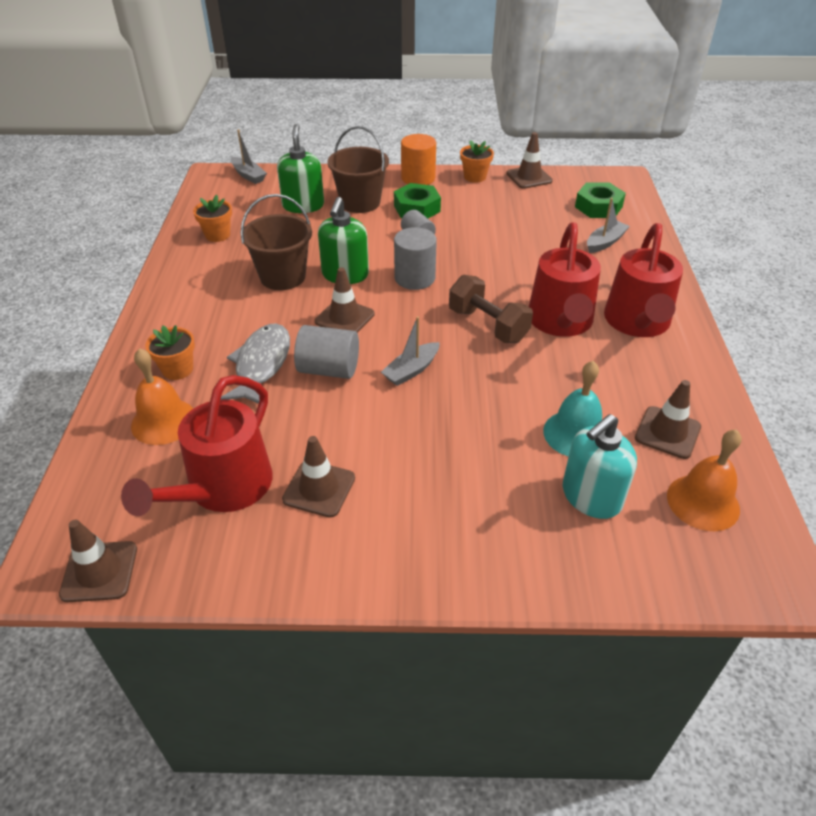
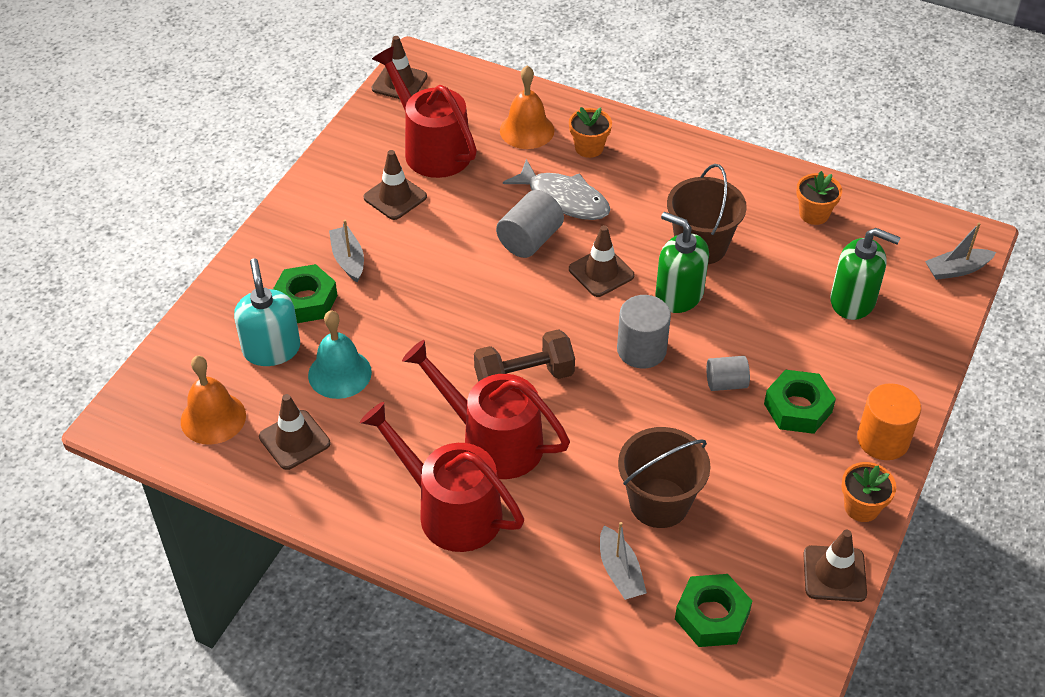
camera: 115 degrees right, 5 degrees up
(360, 202) = (837, 356): brown bucket -> brown bucket (659, 503)
(411, 370) = (493, 294): grey boat -> grey boat (348, 259)
(512, 499) = (305, 300): none -> green nut

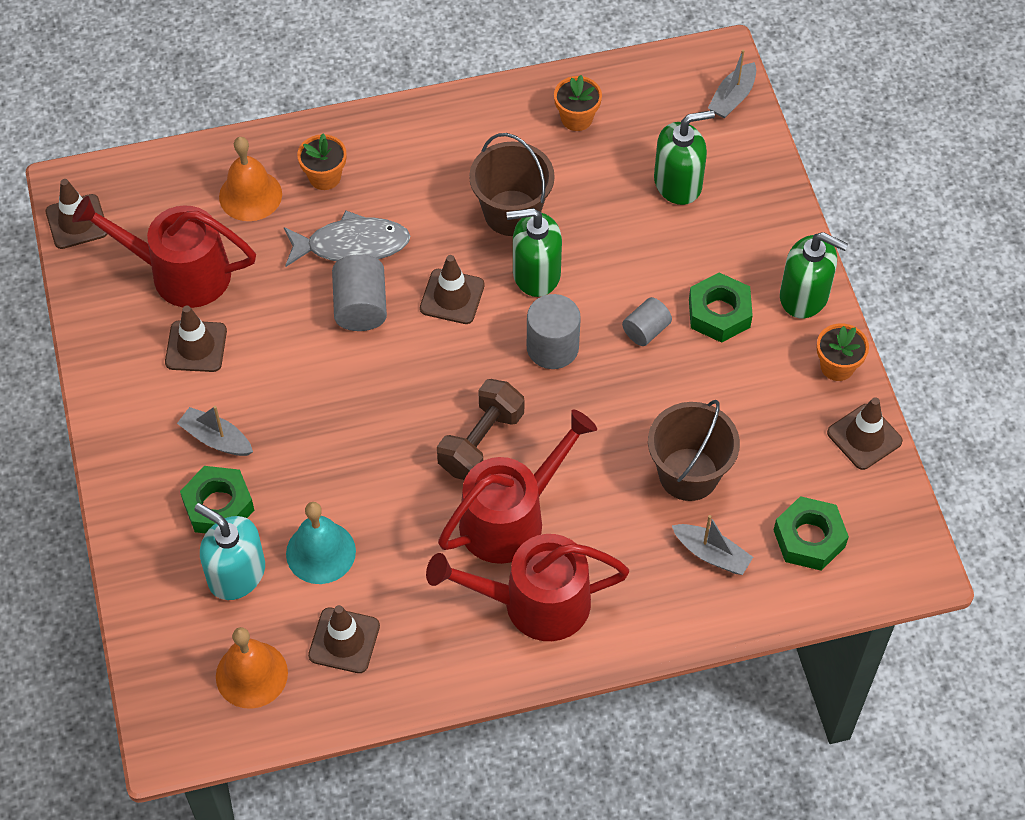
camera: 40 degrees left, 10 degrees up
(493, 441) = (510, 518): red watering can -> red watering can turned 150 degrees clockwise
(883, 440) = (804, 296): orange cylinder -> green soap dispenser

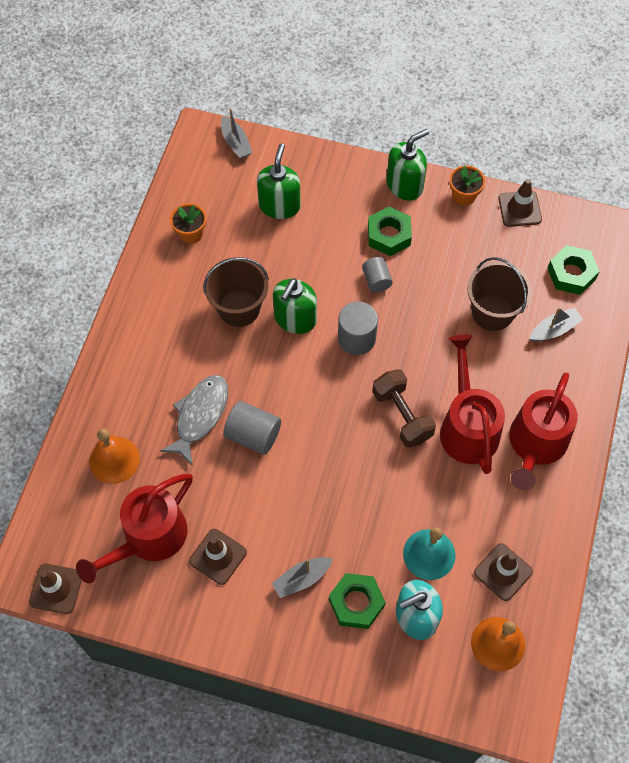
camera: 60 degrees left, 5 degrees up
(324, 177) = (132, 405): orange flower pot -> none
(452, 297) = (281, 376): brown traffic cone -> none

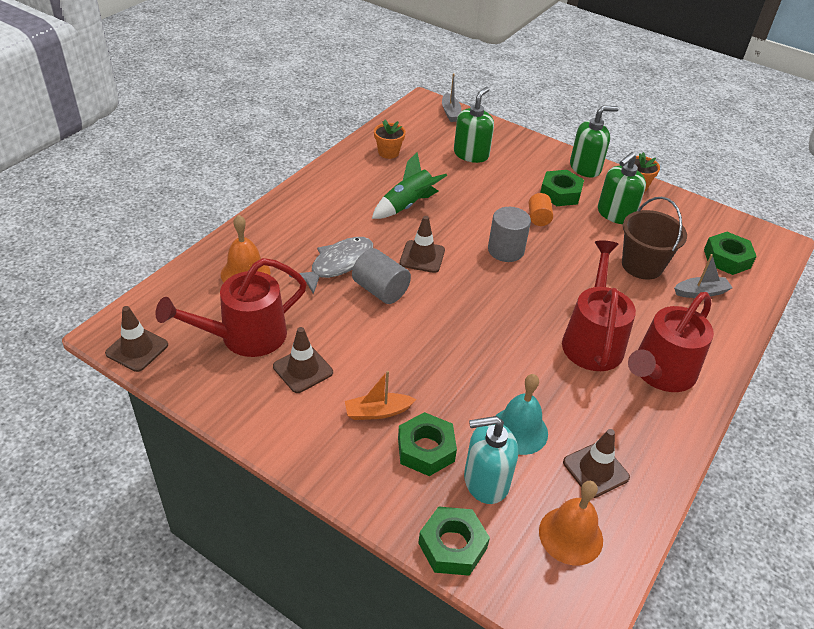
camera: 15 degrees right, 20 degrees down
(239, 308) = (407, 205): brown bucket -> green rocket
(295, 319) = (454, 224): green soap dispenser -> green soap dispenser (615, 214)
(302, 579) = (377, 412): grey boat -> orange boat
(376, 280) = (538, 218): grey cylinder -> orange cylinder
(402, 415) = (529, 314): brown dumbbell -> none
(407, 688) = (452, 546): none -> green nut
(519, 209) = (686, 205): brown traffic cone -> brown traffic cone (422, 257)

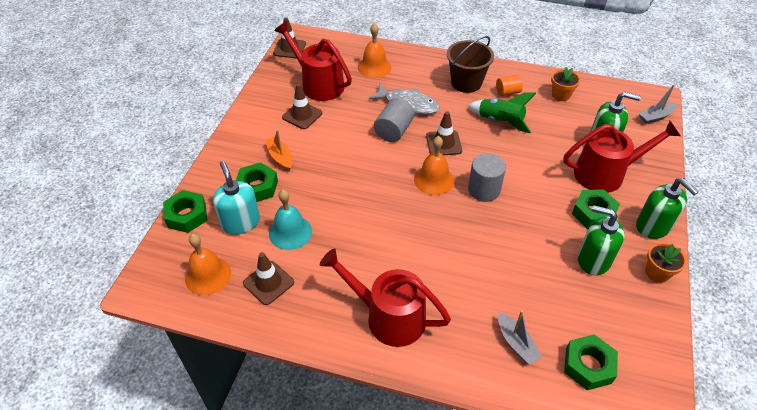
camera: 75 degrees right, 5 degrees up
(477, 282) = (434, 180): none -> orange bell
(538, 218) = (543, 204): orange cylinder -> orange cylinder (507, 92)
(592, 340) = (405, 264): red watering can -> red watering can (605, 174)
(642, 265) = (527, 290): brown bucket -> brown bucket (466, 82)

